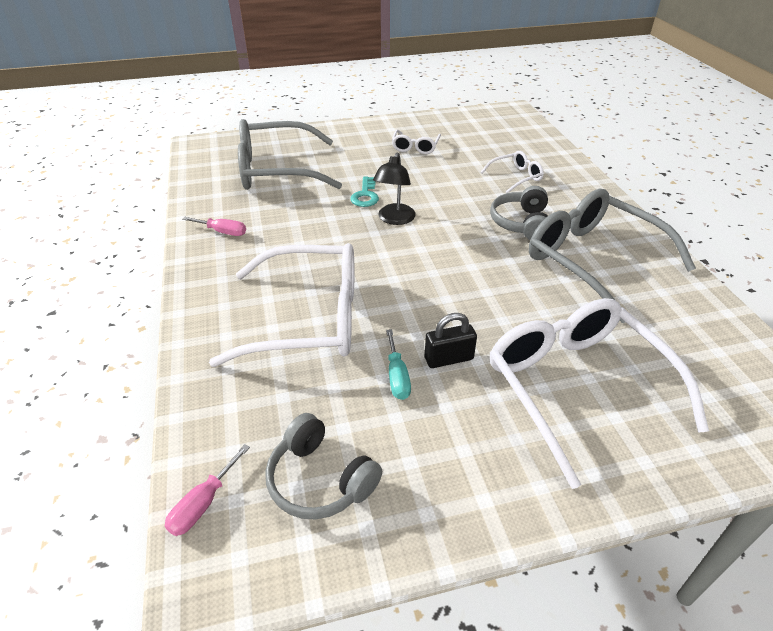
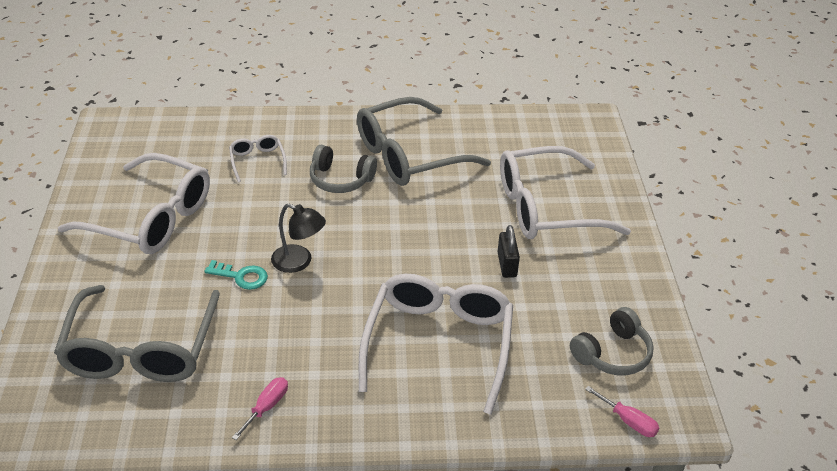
camera: 80 degrees left, 0 degrees up
(397, 377) = (521, 297): turquoise screwdriver -> none
(415, 147) = (151, 218): white glasses -> white glasses, size x2.19

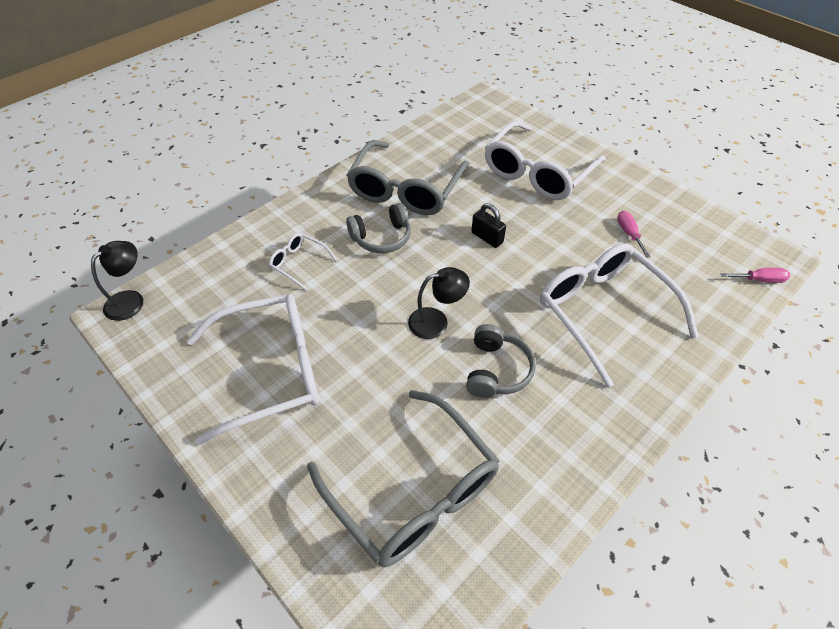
camera: 40 degrees left, 10 degrees up
(126, 120) = (131, 300): none -> black lamp
(241, 276) = (410, 365): turquoise key -> none
(267, 407) = (565, 453): pink screwdriver -> pink screwdriver (629, 234)
(507, 265) = (567, 227): black padlock -> black padlock (487, 237)
(612, 354) = (696, 243): grey headphones -> grey headphones (496, 370)

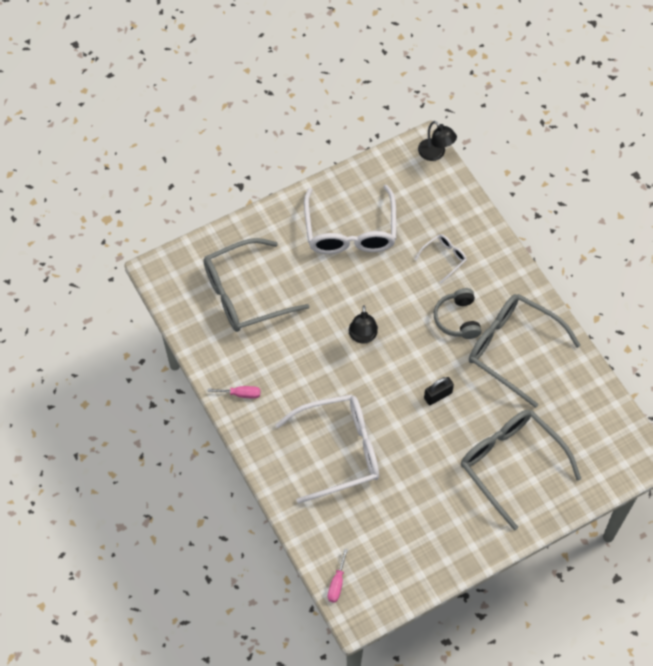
camera: 105 degrees right, 10 degrees up
(496, 370) = (311, 362): grey headphones -> none
(537, 173) = (511, 464): white glasses -> grey glasses
(629, 234) = (414, 507): pink screwdriver -> pink screwdriver (241, 394)

